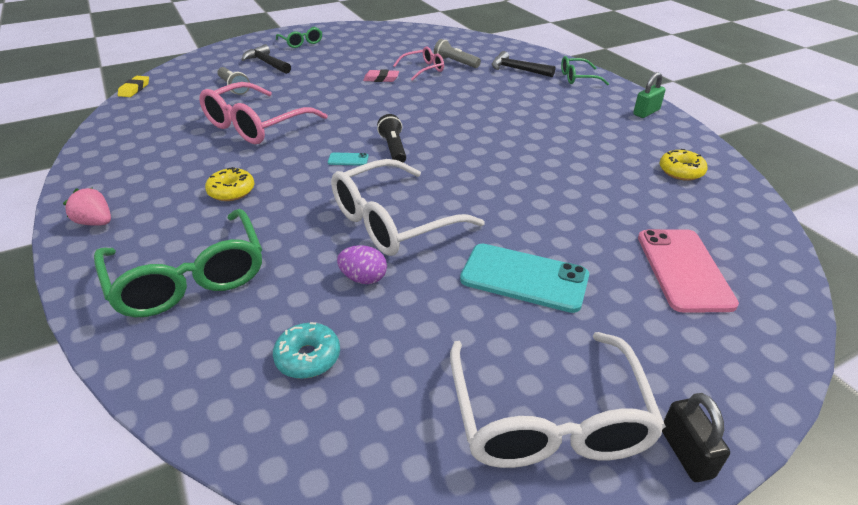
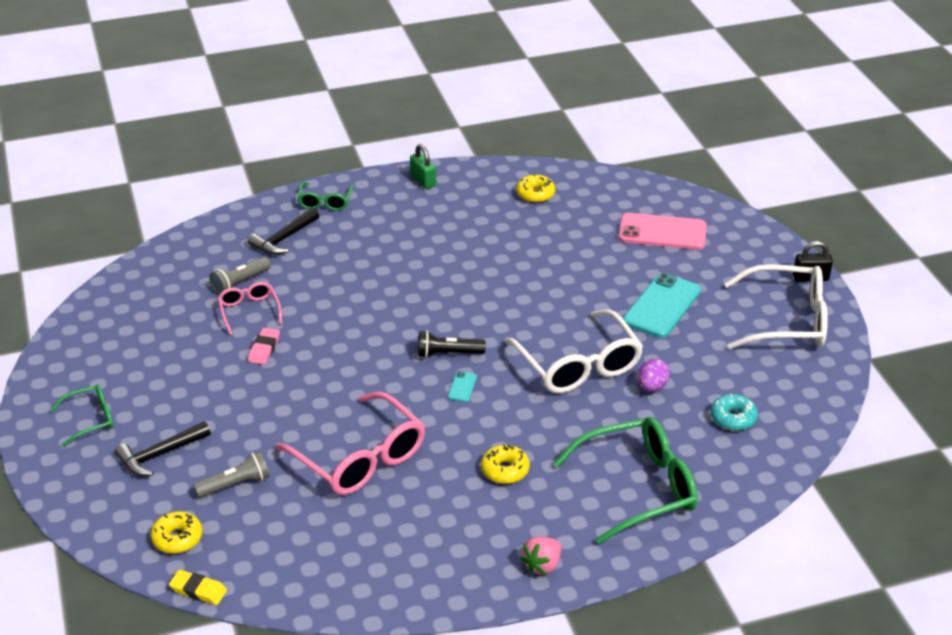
camera: 80 degrees left, 0 degrees up
(185, 77) = (177, 538): none -> yellow donut

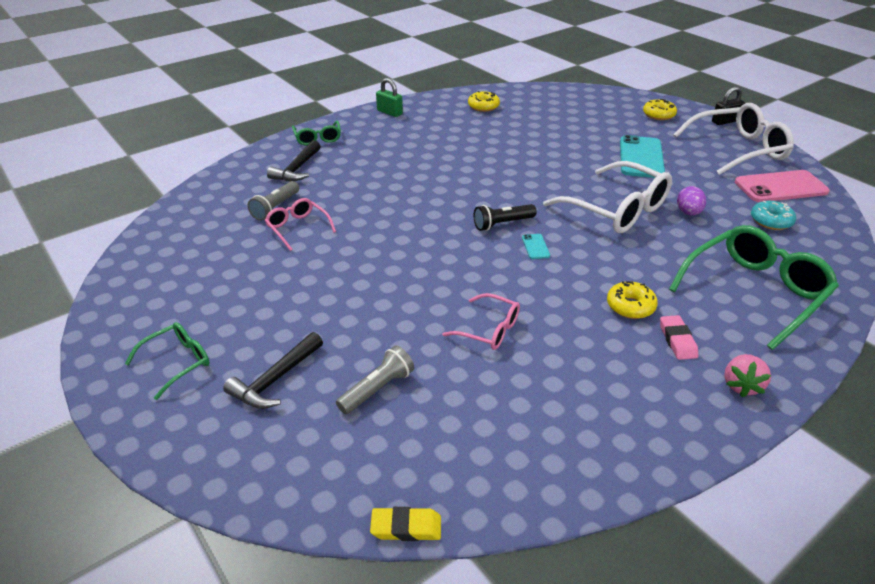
camera: 20 degrees left, 0 degrees up
(177, 538) = (345, 469): yellow donut -> yellow donut (658, 115)
(264, 349) = (331, 255): pink eraser -> pink eraser (677, 340)
(360, 458) = (489, 330): pink glasses -> pink glasses, size x0.52
(662, 232) = (596, 113): pink phone -> pink phone (780, 187)

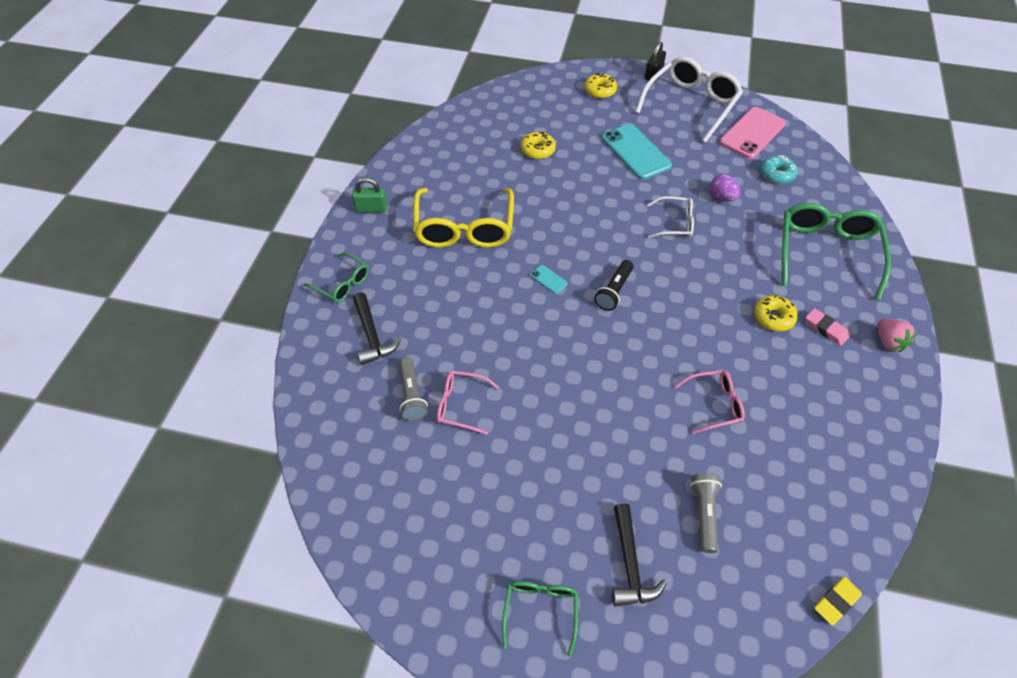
camera: 40 degrees left, 15 degrees up
(437, 145) = (464, 228): none -> yellow glasses
(483, 106) = (449, 154): yellow donut -> yellow donut (537, 150)
(535, 246) = (660, 300): turquoise phone -> turquoise phone (548, 279)
(617, 210) = (675, 223): white glasses -> white glasses, size x0.52

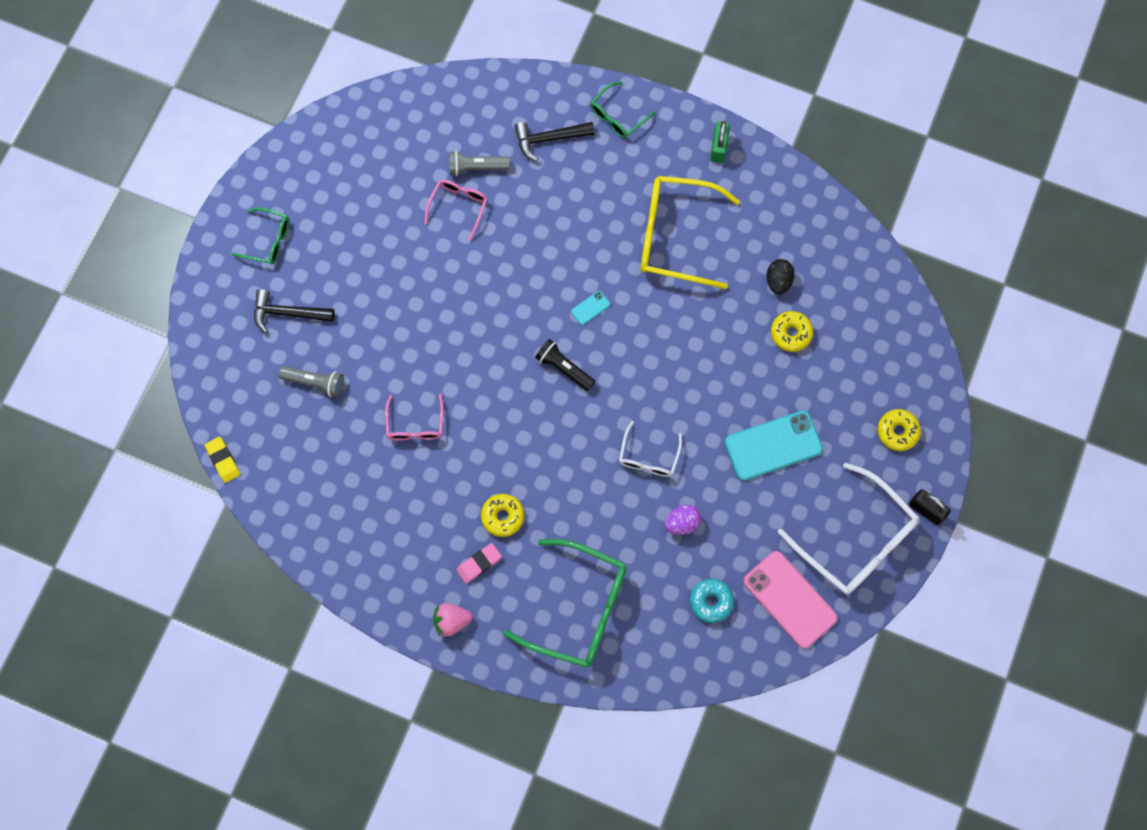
camera: 100 degrees right, 20 degrees up
(493, 161) = (778, 281): none -> black egg

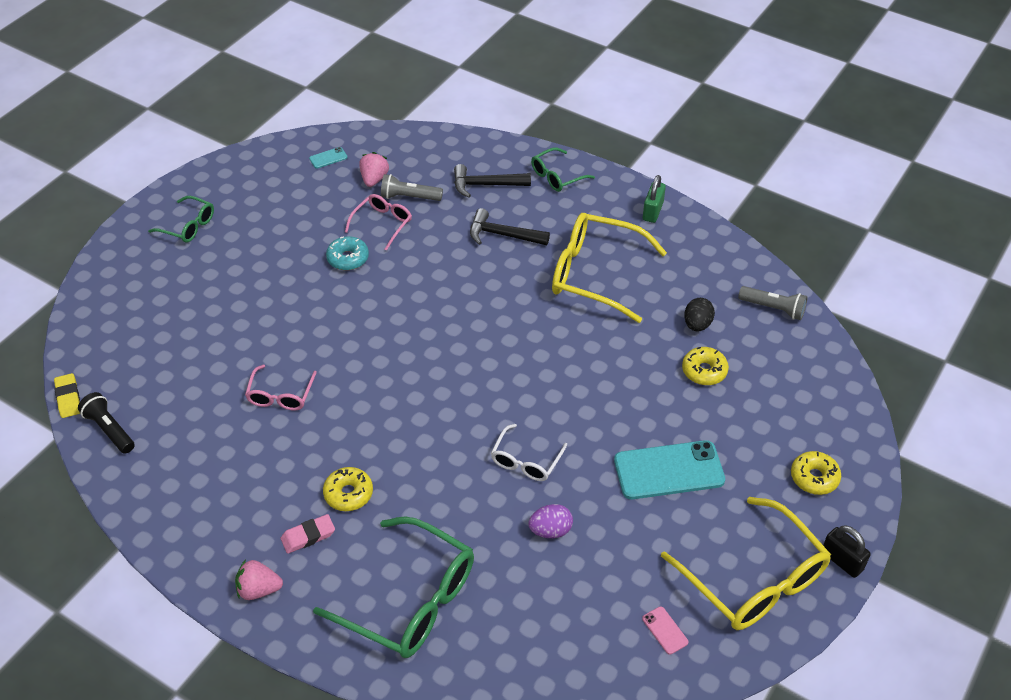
camera: 10 degrees right, 25 degrees down
(287, 313) = (184, 284): black hammer -> black hammer (502, 235)
(315, 382) = (190, 344): grey flashlight -> grey flashlight (773, 308)
(436, 149) = (374, 179): none -> pink strawberry
(564, 368) = (453, 368): black flashlight -> black flashlight (109, 430)
(590, 308) = (493, 320): turquoise phone -> turquoise phone (328, 158)
(711, 601) = (568, 617): turquoise donut -> turquoise donut (348, 258)
(789, 599) = (665, 630): pink phone -> pink phone, size x0.42
(856, 540) = (754, 579): white glasses -> yellow glasses

